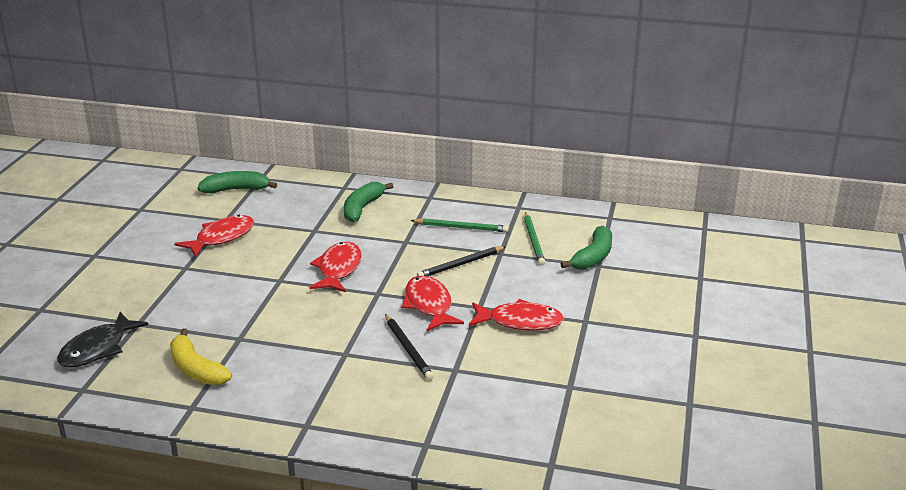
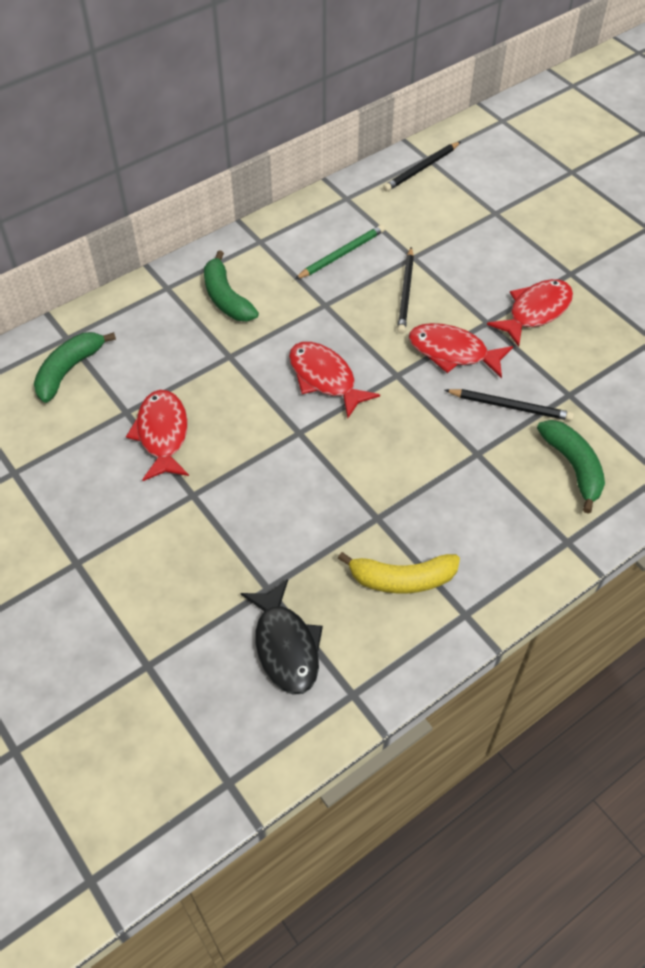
camera: 50 degrees left, 25 degrees up
(533, 240) = (415, 224): green pencil -> none
(593, 257) = (479, 207): green banana -> green banana (573, 467)
(594, 220) = (421, 169): none -> black pencil

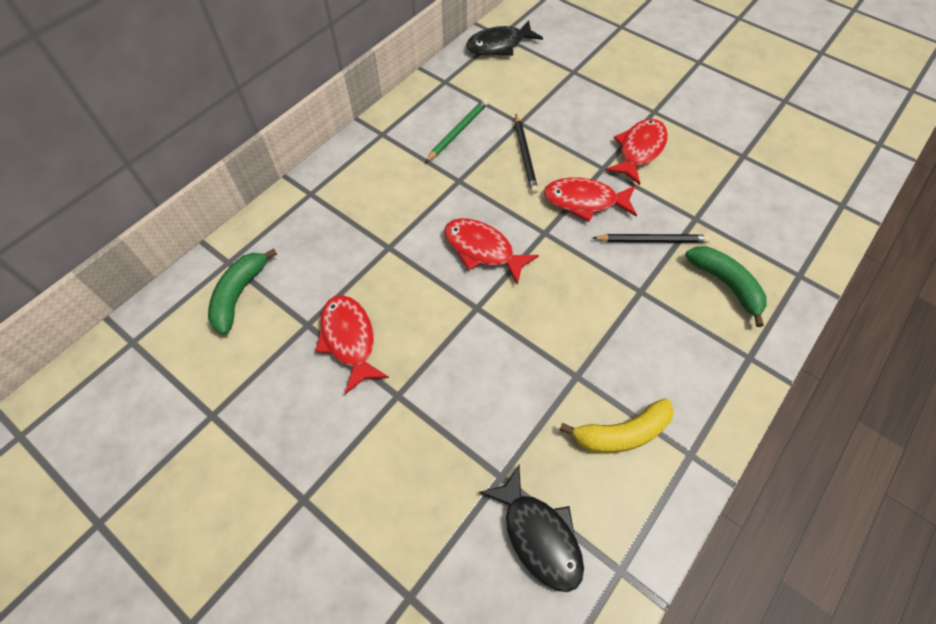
camera: 15 degrees left, 5 degrees up
(226, 298) = (368, 192): green banana -> none
(421, 169) = (499, 45): black pencil -> black fish

